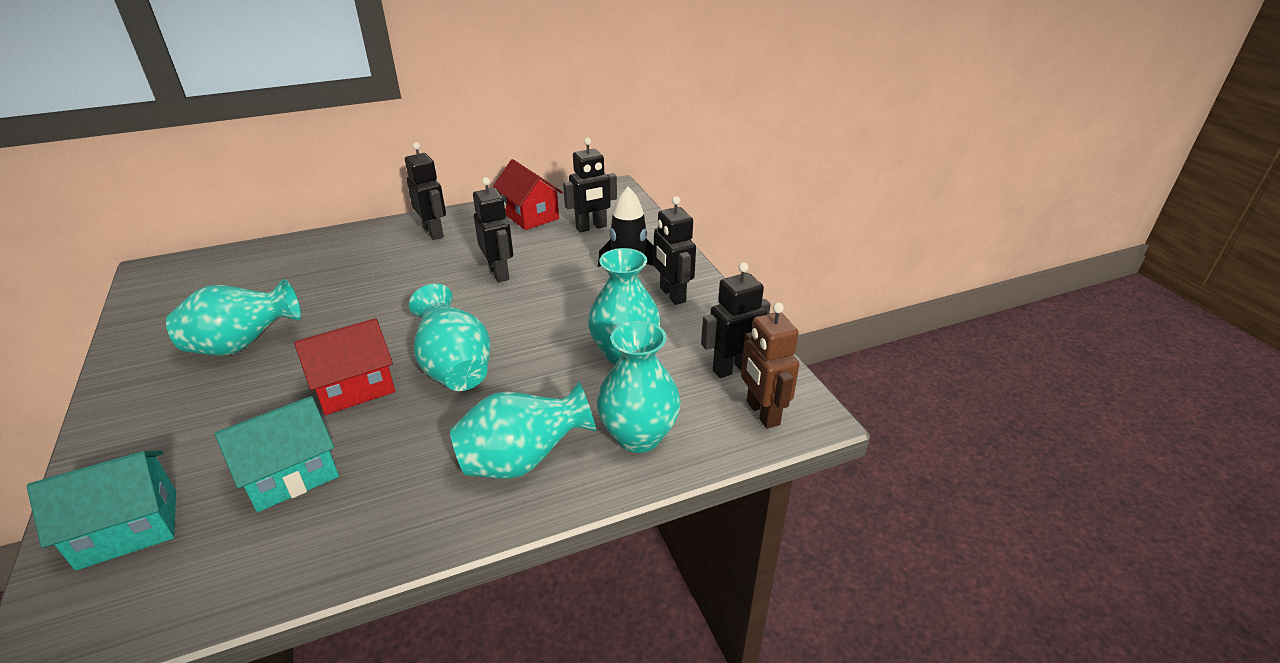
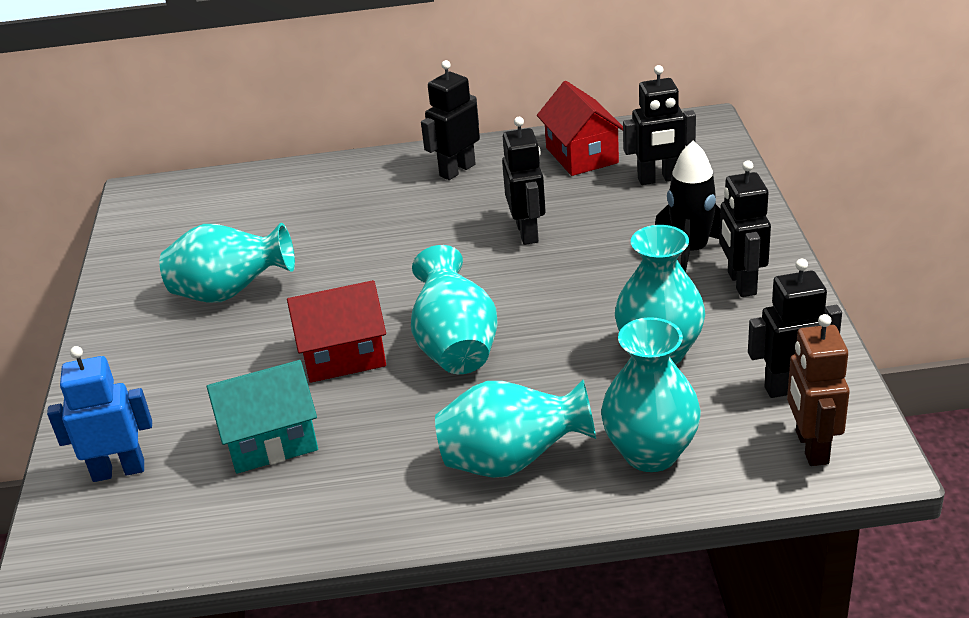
camera: 20 degrees right, 0 degrees up
(128, 528) = (118, 470): turquoise house -> blue robot
(434, 232) = (457, 170): black robot -> black robot turned 120 degrees counterclockwise

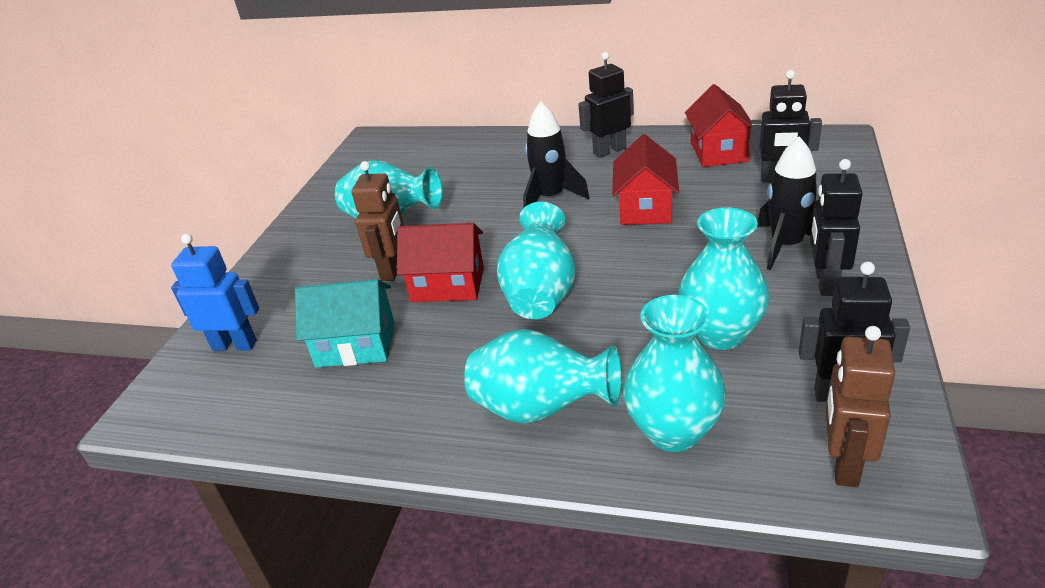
camera: 20 degrees right, 0 degrees up
(267, 350) = (393, 270): none -> brown robot
(414, 237) = (550, 198): none -> black rocket
(528, 232) = (645, 208): black robot -> red house

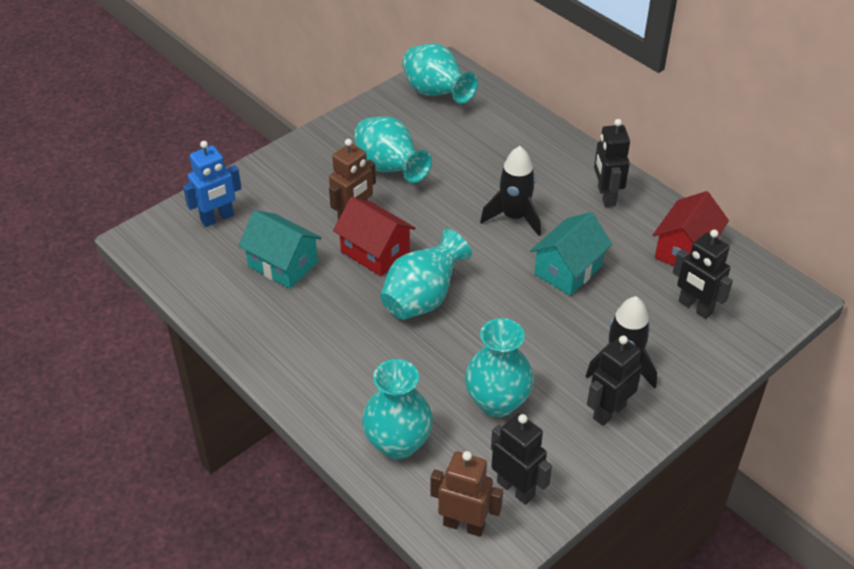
camera: 30 degrees right, 10 degrees up
(235, 345) = (217, 218): blue robot -> blue robot turned 105 degrees clockwise
(541, 409) = (342, 380): turquoise vase -> turquoise vase (436, 94)
(609, 151) = (606, 196): black robot -> black robot turned 105 degrees counterclockwise
(645, 208) = (568, 270): red house -> turquoise house
(844, 464) = (464, 525): brown robot -> brown robot turned 60 degrees clockwise

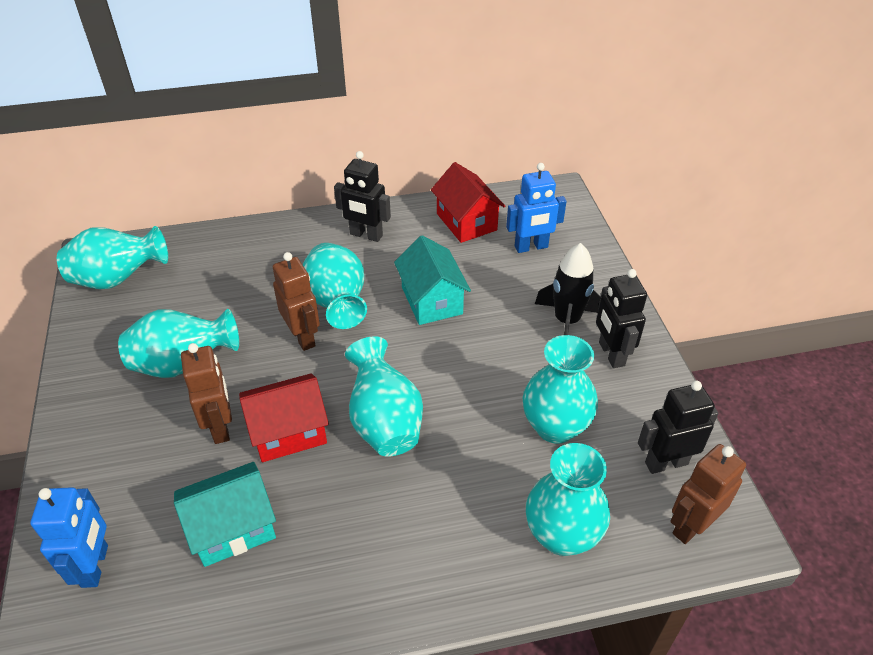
camera: 60 degrees left, 0 degrees up
(465, 215) = (303, 337): none -> brown robot
(514, 217) = (337, 304): black rocket -> turquoise vase
(695, 307) = (531, 247): black robot -> blue robot

